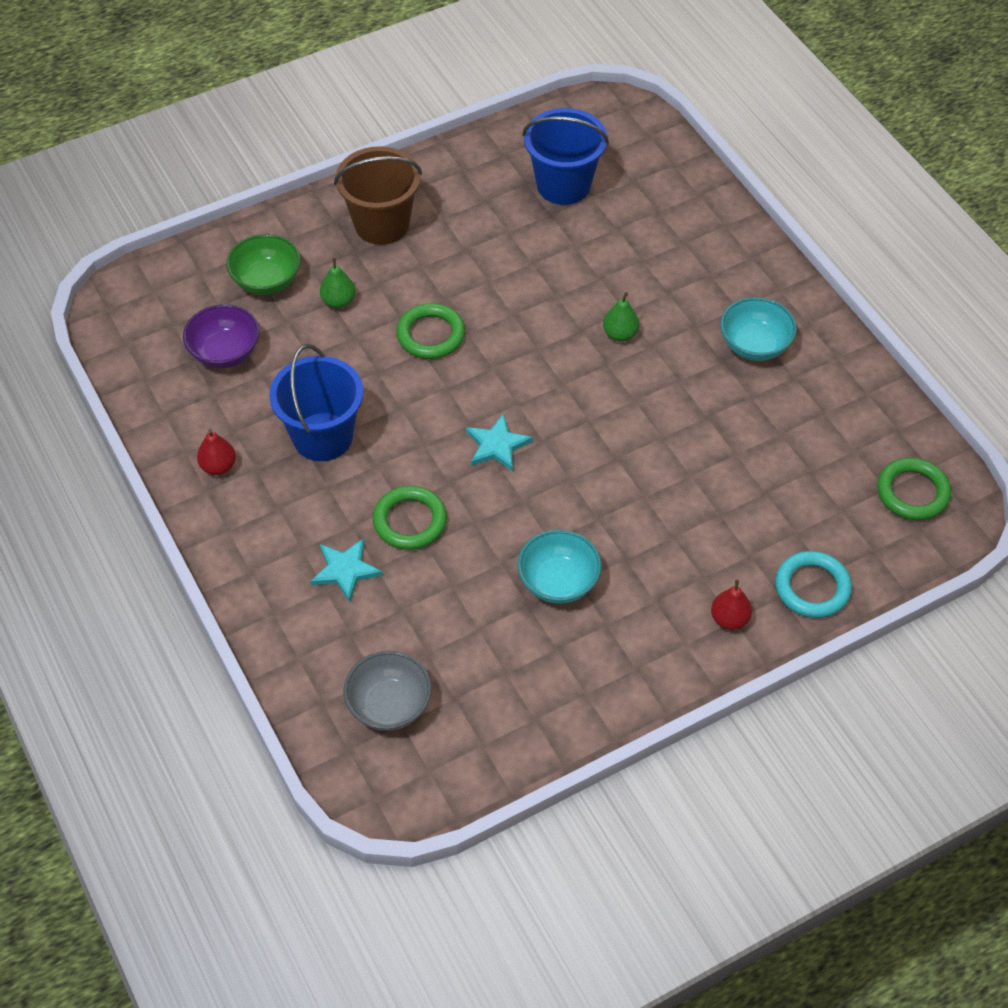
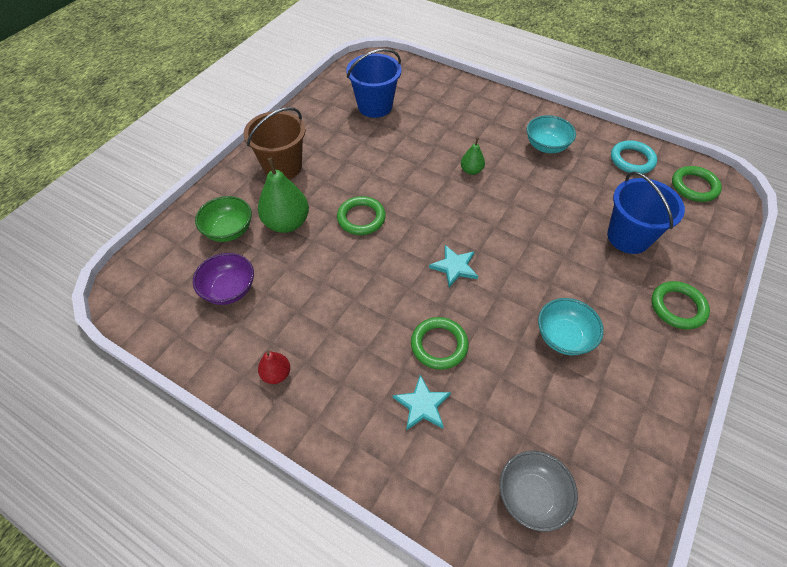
camera: 30 degrees left, 0 degrees up
(322, 437) = (338, 315): blue bucket -> blue bucket (628, 237)
(338, 301) = (287, 223): green pear -> green pear, size x1.89
(729, 619) = (677, 307): red pear -> green ring
(812, 588) = (700, 264): turquoise ring -> turquoise ring (632, 160)

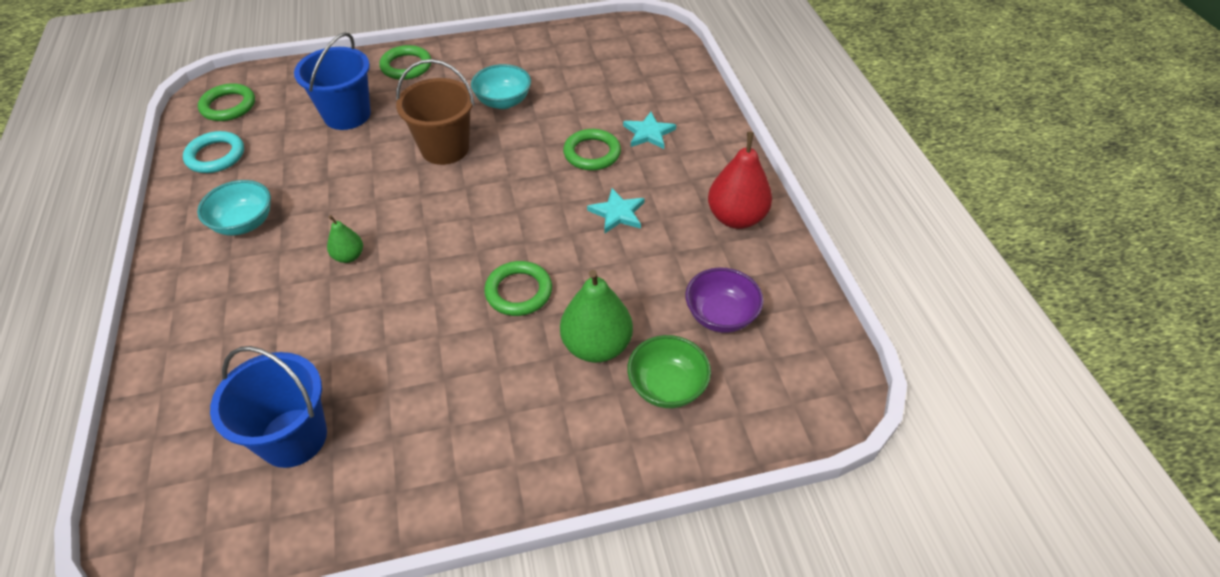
camera: 135 degrees left, 5 degrees down
(276, 374) = (736, 218): red pear -> red pear, size x1.89
(283, 167) = (521, 432): brown bucket -> brown bucket (445, 148)
(454, 267) = (503, 190): turquoise star -> turquoise star (617, 213)
(531, 496) = (639, 64): grey bowl -> none

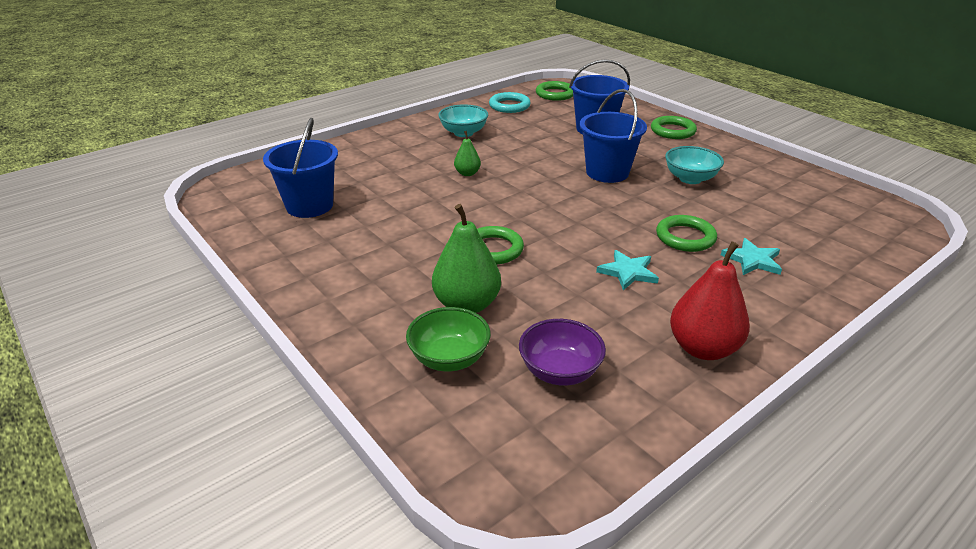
camera: 65 degrees right, 15 degrees down
(445, 148) = (607, 172): brown bucket -> blue bucket

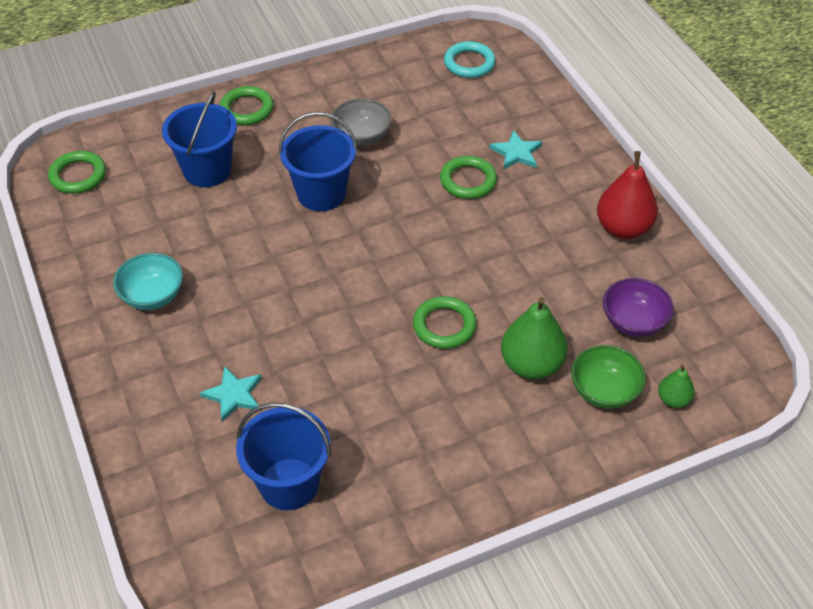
camera: 75 degrees left, 15 degrees up
(467, 173) = (270, 314): green pear -> green pear (673, 399)
(509, 106) = (90, 231): turquoise ring -> turquoise ring (469, 63)
(628, 272) = (511, 238): turquoise star -> turquoise star (233, 395)
(690, 179) = (361, 137): turquoise bowl -> grey bowl

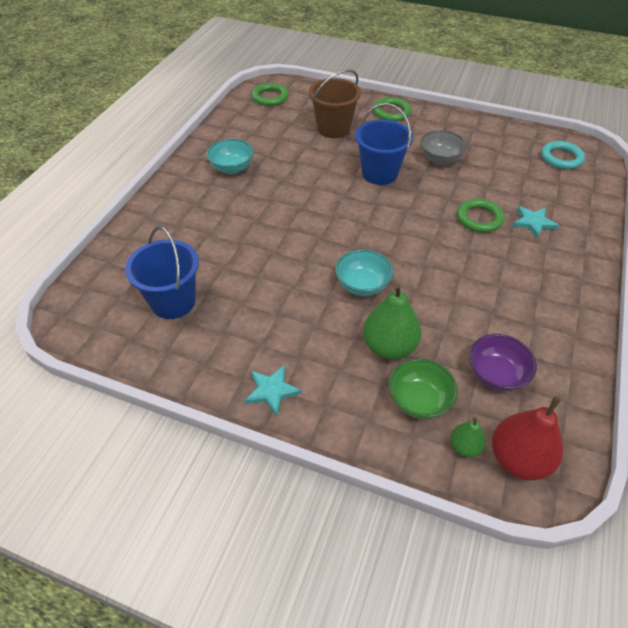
camera: 45 degrees right, 0 degrees up
(207, 170) = (333, 128): blue bucket -> brown bucket
(233, 395) = (206, 238): turquoise star -> turquoise star (271, 390)
(444, 325) = (362, 285): green ring -> turquoise bowl
(623, 228) = (560, 312): red pear -> red pear (518, 459)

